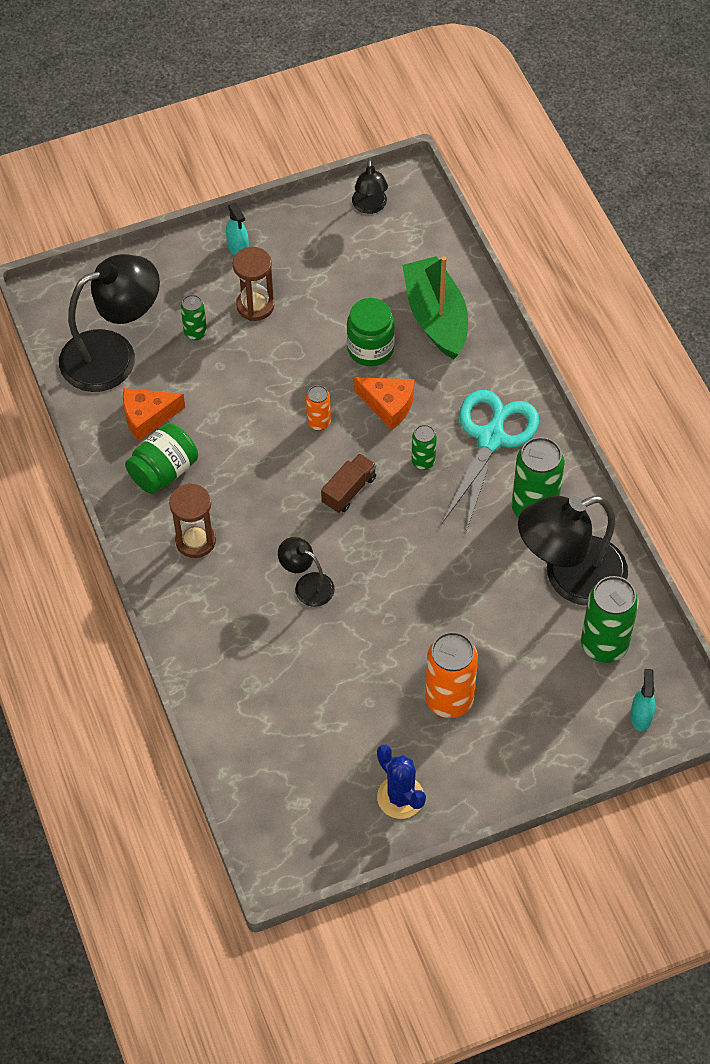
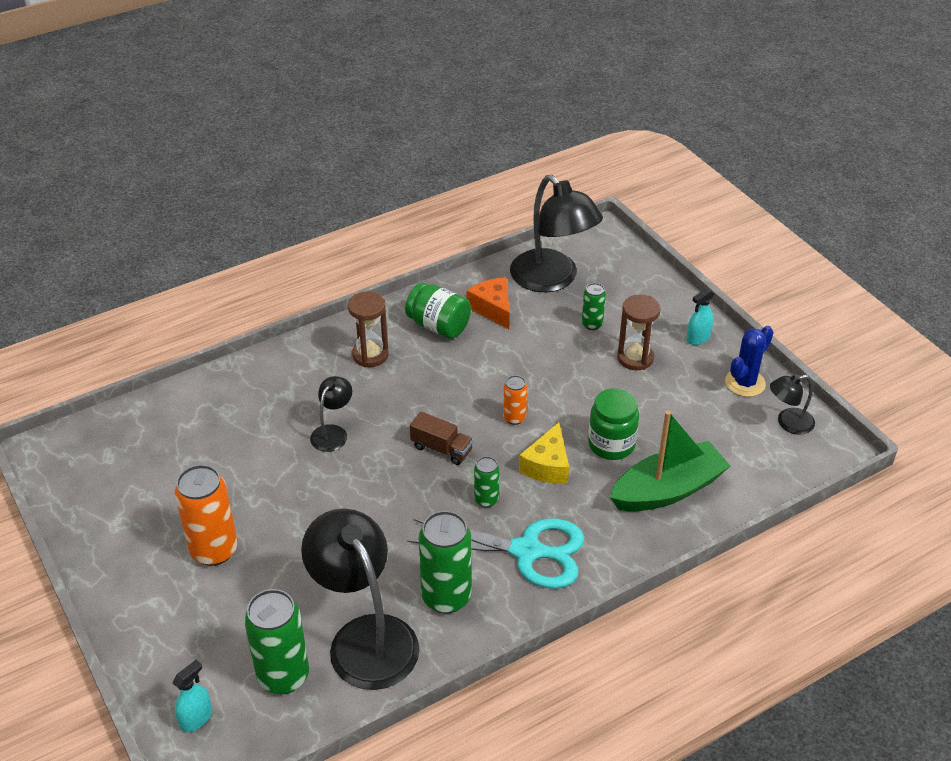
camera: 80 degrees right, 15 degrees down
(388, 405) = (547, 465): orange cheese -> yellow cheese
(400, 797) = (109, 525): blue cactus -> blue cactus (745, 383)
(641, 716) = (196, 718): turquoise spray bottle -> turquoise spray bottle turned 45 degrees counterclockwise

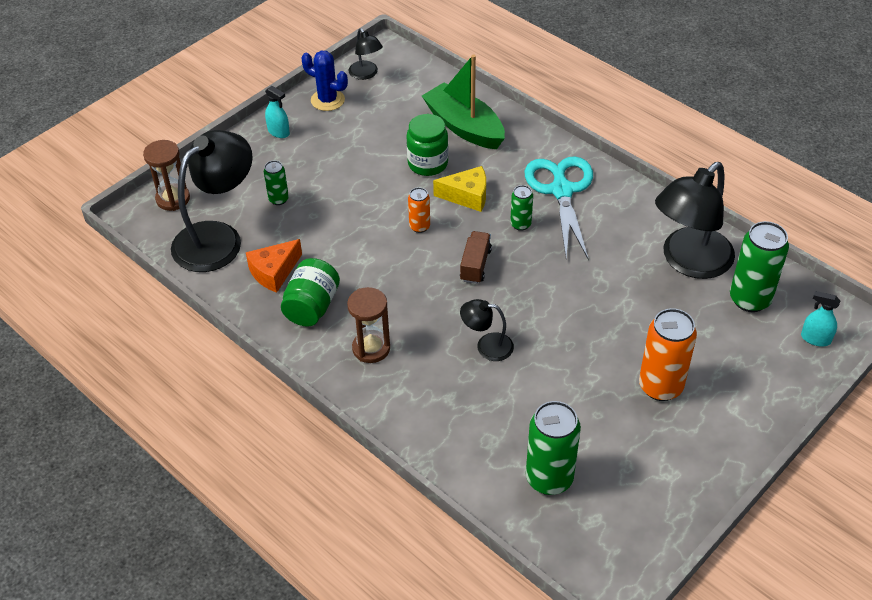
camera: 105 degrees left, 5 degrees up
(446, 597) = (628, 225): green can -> green can (549, 478)
(635, 358) = (317, 165): brown hourglass -> brown hourglass (173, 199)

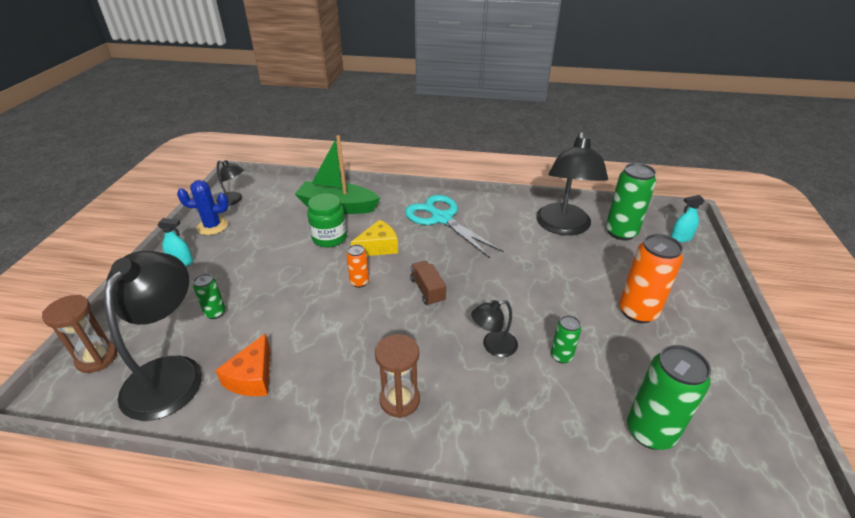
camera: 35 degrees left, 10 degrees down
(312, 307) = (313, 391): green jar -> none
(520, 224) = (434, 249): green can -> green can (561, 356)

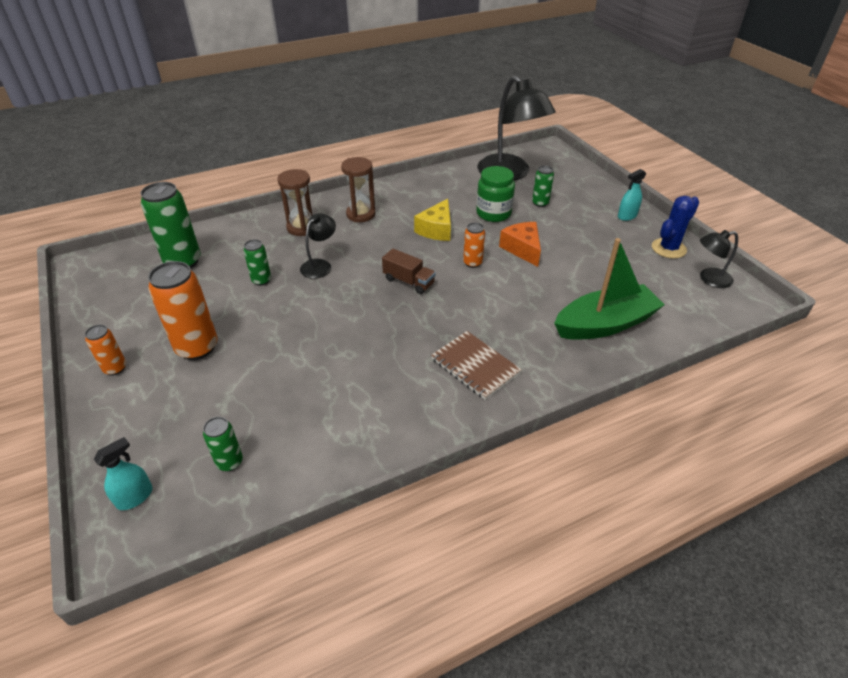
camera: 145 degrees right, 5 degrees up
(97, 358) = (560, 163): brown hourglass -> brown hourglass (302, 227)
(252, 377) = (461, 189): orange cheese -> orange cheese (522, 249)
(329, 238) = (554, 286): green jar -> green jar (493, 213)
(378, 247) = (498, 299): yellow cheese -> yellow cheese (436, 229)
(442, 219) = (475, 366): turquoise scissors -> brown notebook
(563, 227) = (315, 431): black lamp -> none
(621, 232) = (230, 462): green can -> green can, size x0.52
(712, 324) = (115, 368): none -> orange can

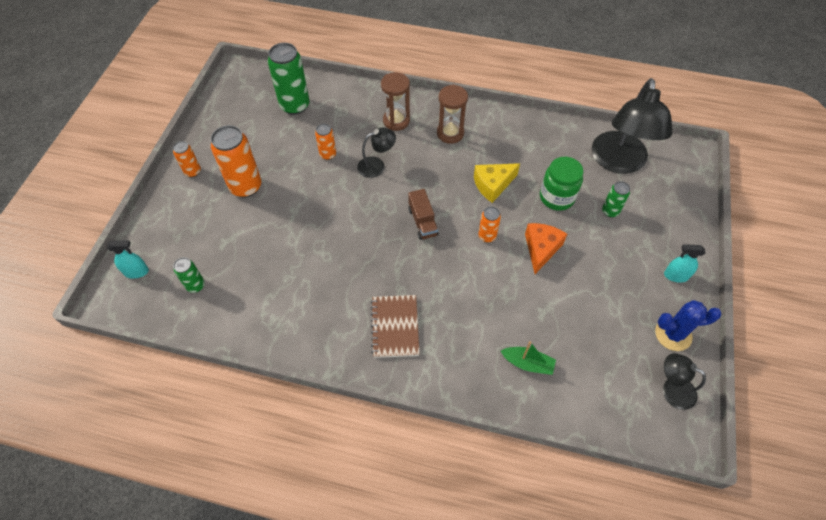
camera: 40 degrees right, 15 degrees up
(261, 280) = (328, 154): green can -> orange can
(605, 324) = (527, 363): green boat -> green boat, size x0.50

